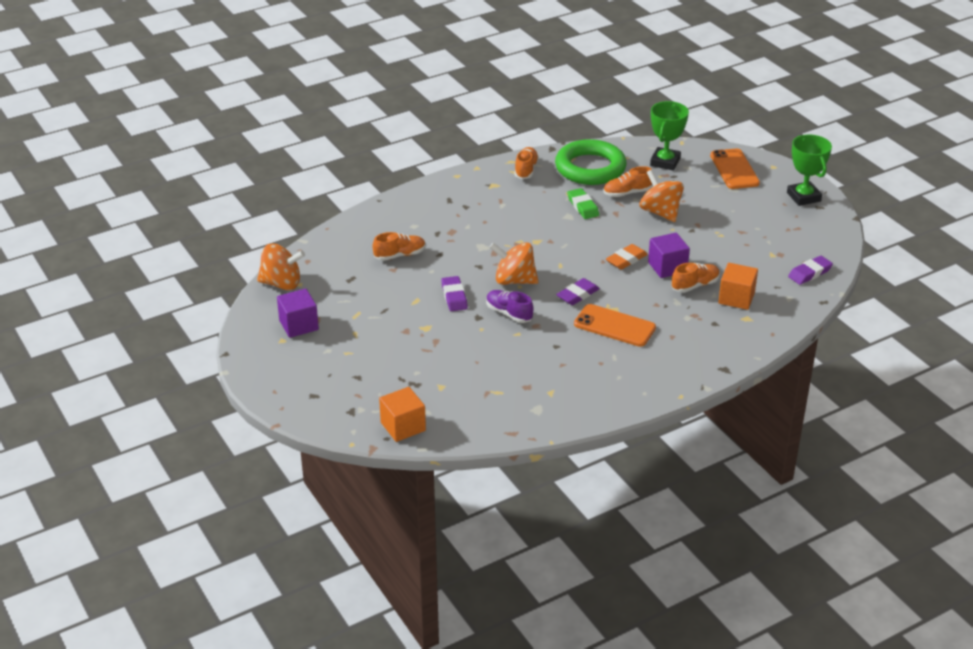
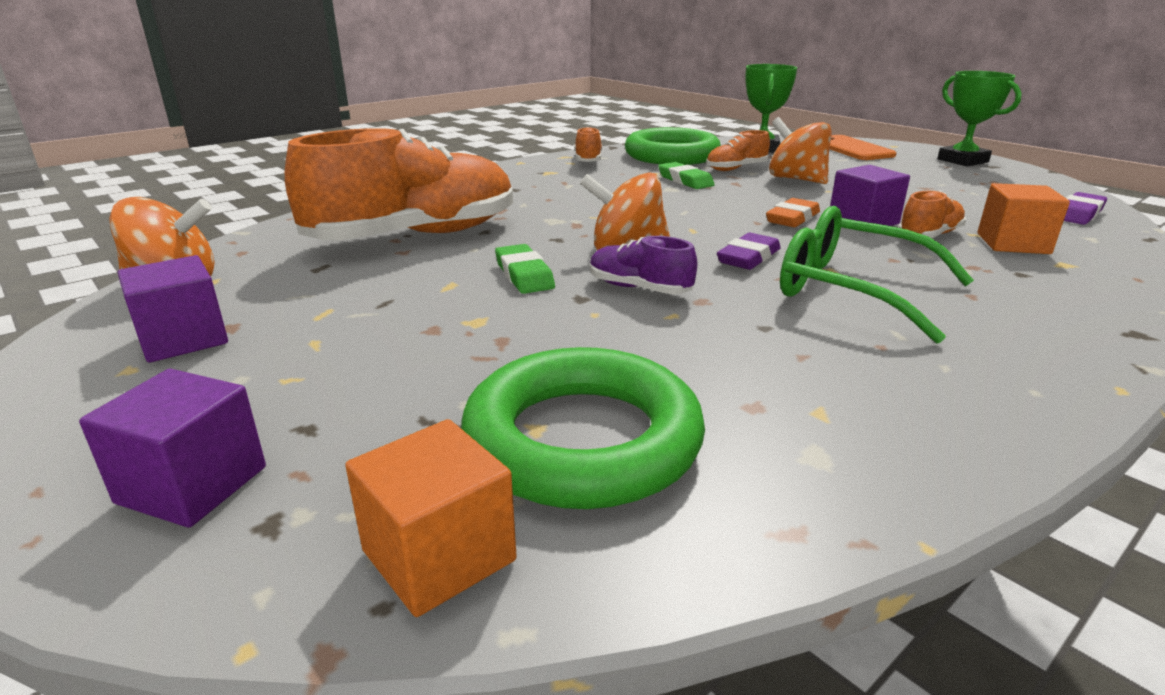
camera: 10 degrees left, 10 degrees down
(324, 395) = (192, 485): none -> purple cube
(400, 255) = (415, 236): orange shoe -> orange shoe, size x2.28
(454, 296) = (524, 275): purple eraser -> green eraser
(456, 393) = (582, 440): none -> green ring
(614, 326) = (851, 290): orange phone -> green glasses

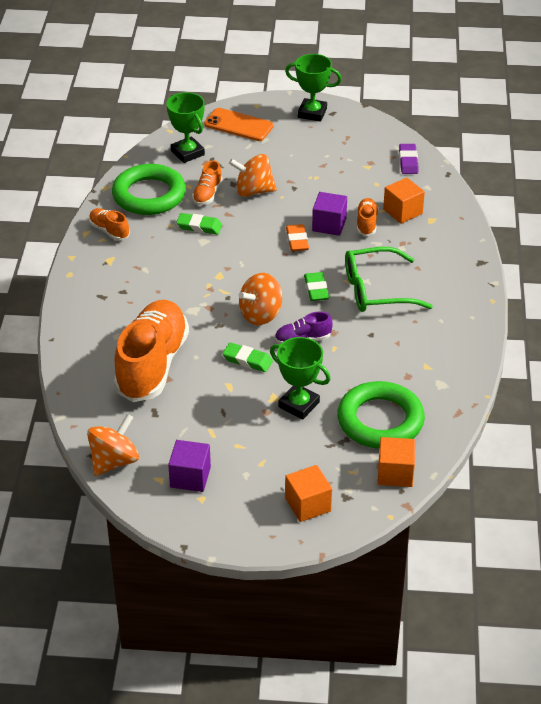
camera: 45 degrees left, 15 degrees up
(192, 485) = (308, 505): purple cube -> orange cube
(492, 345) = (299, 405): none -> green trophy
(748, 257) = (316, 289): purple eraser -> green eraser

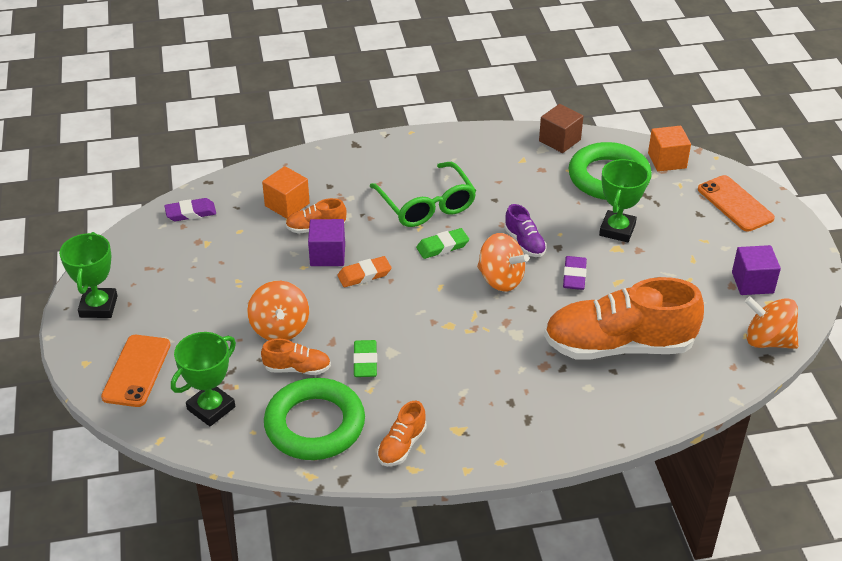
camera: 105 degrees left, 0 degrees up
(247, 360) = (574, 276): green eraser -> purple eraser
(308, 505) = (735, 204): orange cube -> orange phone
(452, 400) = (559, 140): none -> brown cube

